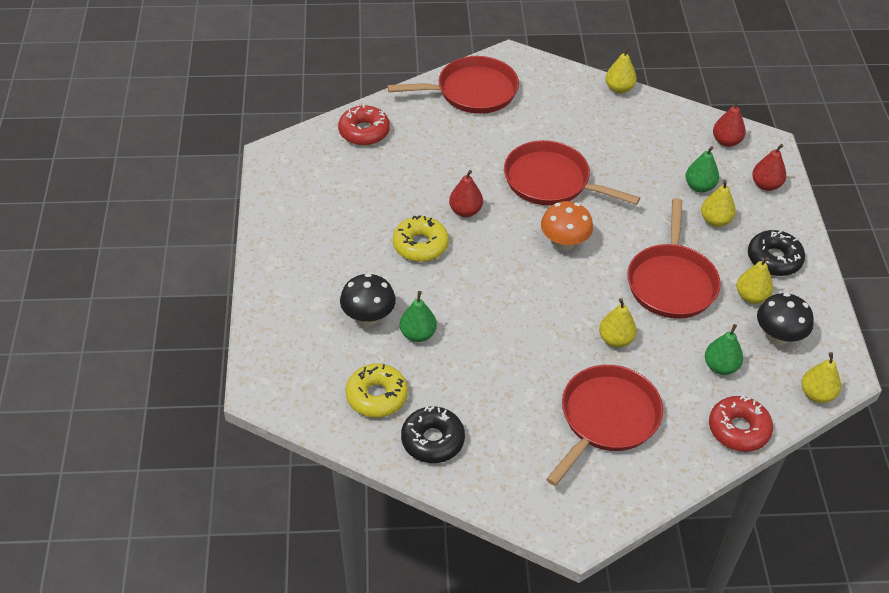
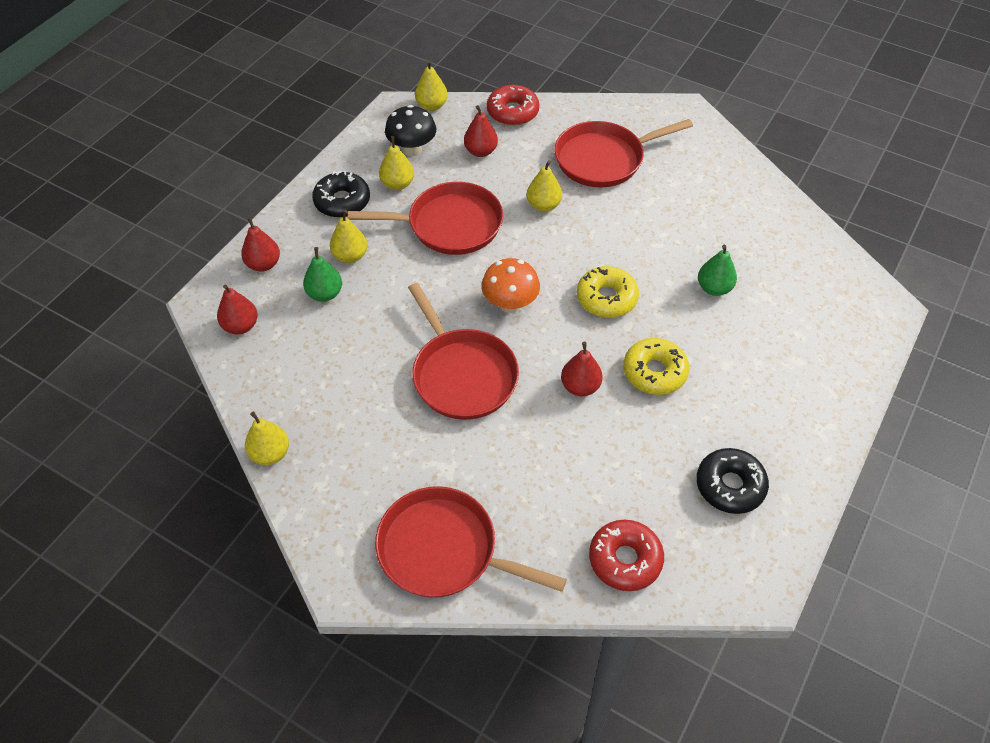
camera: 145 degrees left, 5 degrees up
(368, 317) = (752, 325): black mushroom -> none
(377, 396) = (782, 256): yellow donut -> yellow donut (606, 298)
(432, 440) = (754, 205): black donut -> black donut (730, 486)
(671, 282) = (450, 225): red pan -> red pan turned 45 degrees clockwise
(720, 366) = (481, 151): green pear -> red pear

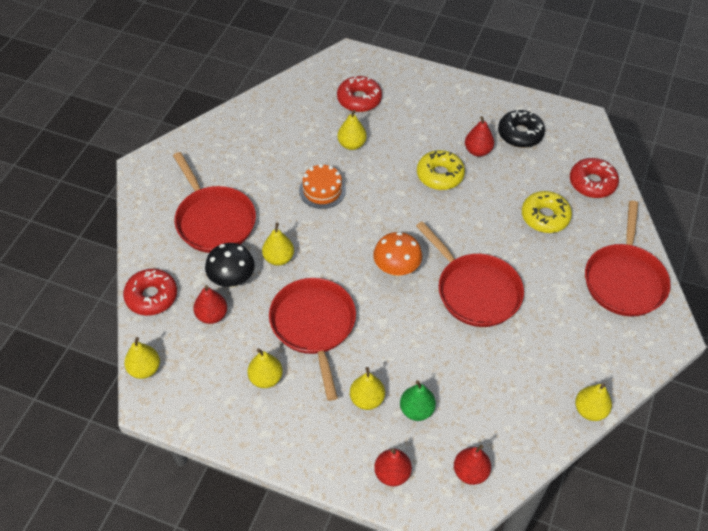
camera: 100 degrees left, 0 degrees up
(342, 201) = (296, 423): black donut -> none
(412, 149) = (214, 375): black mushroom -> black mushroom (232, 280)
(462, 375) = (475, 291): red pan -> red pan turned 90 degrees clockwise
(580, 386) = (465, 216): red pear -> red pear (477, 151)
(606, 298) = (376, 207): yellow donut -> yellow donut (545, 217)
(639, 251) = (322, 190): none -> orange cake
(714, 288) = (351, 144): green pear -> yellow pear
(798, 306) = (359, 99): none -> red donut

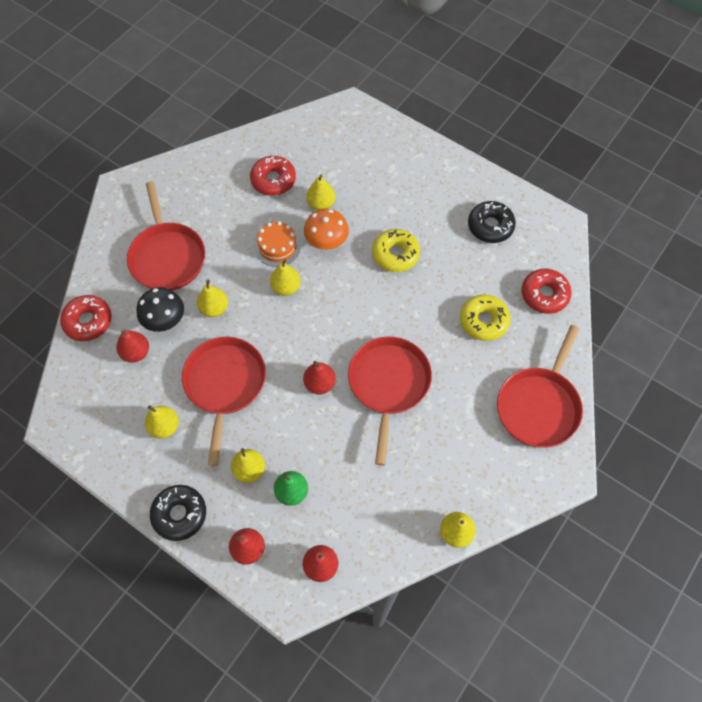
camera: 15 degrees right, 10 degrees up
(144, 369) = (61, 392): yellow pear -> yellow pear (286, 287)
(310, 457) = (179, 514): none -> black donut
(359, 99) = (344, 157): red donut -> red donut (273, 180)
(396, 269) = (320, 344): orange mushroom -> orange mushroom (326, 242)
(475, 291) = (388, 384): red pan -> red pan turned 150 degrees counterclockwise
(477, 151) = (441, 236): red pear -> red pear (319, 384)

